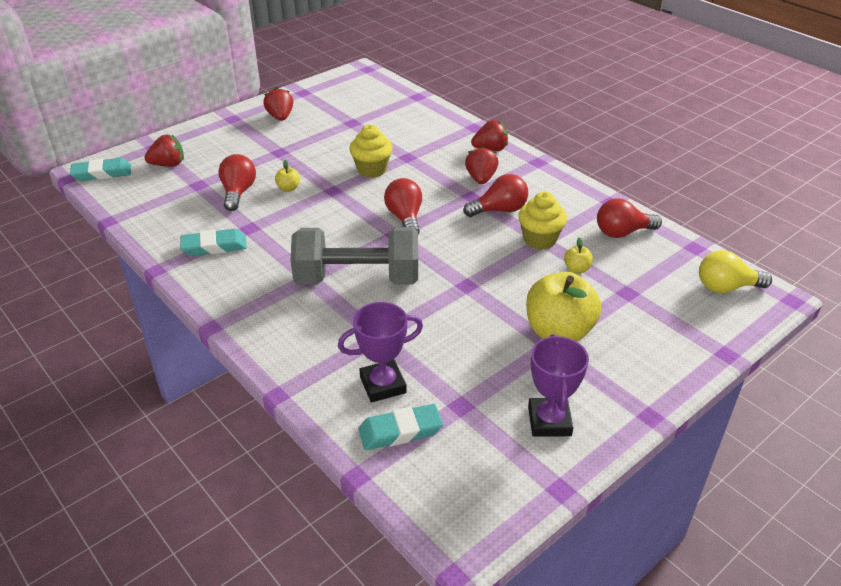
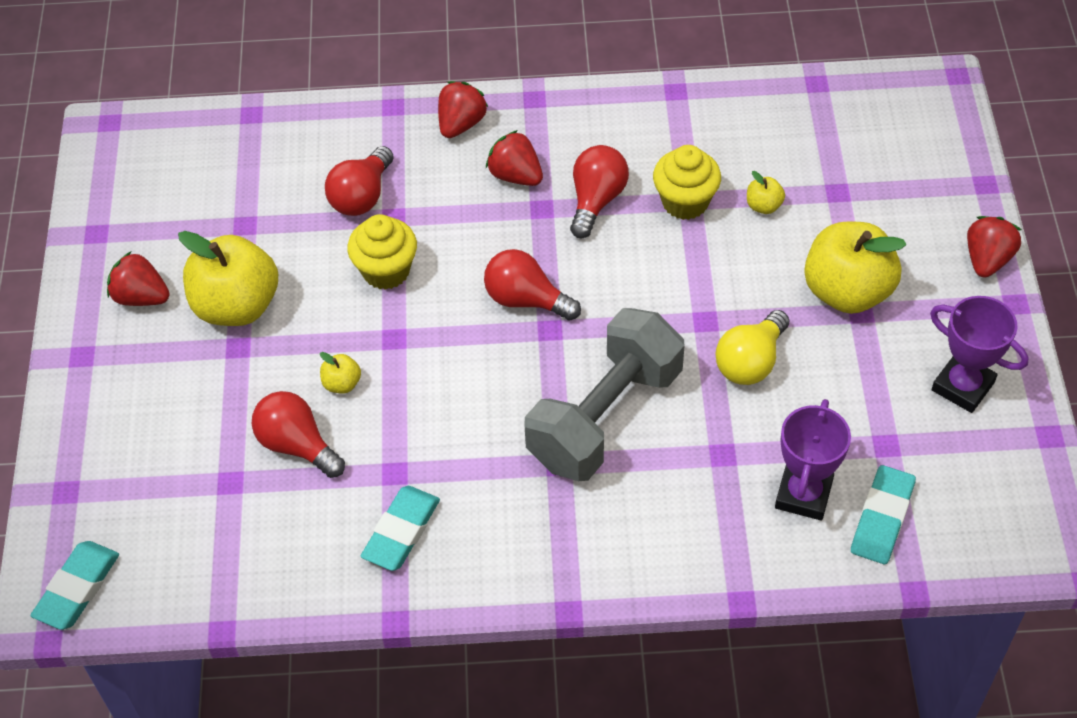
camera: 50 degrees left, 15 degrees up
(168, 164) = (137, 494): red strawberry -> red strawberry (987, 259)
(303, 141) = (237, 305): none -> yellow apple
(622, 232) = (739, 122): red light bulb -> red light bulb (362, 196)
(726, 287) = (897, 109): yellow light bulb -> yellow light bulb (750, 362)

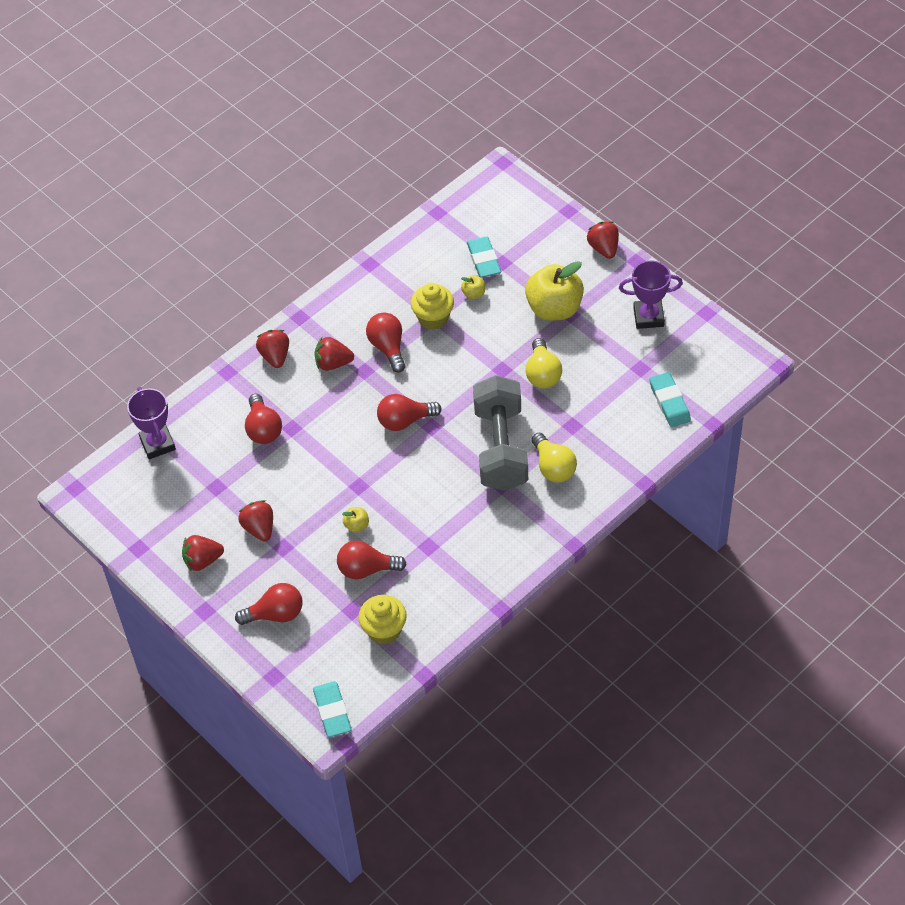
camera: 40 degrees left, 0 degrees up
(146, 419) = (275, 614): none -> red light bulb
(237, 305) = (259, 528): yellow apple -> red strawberry
(386, 271) = (318, 457): yellow cupcake -> yellow cupcake (384, 630)
(401, 531) = (460, 569): turquoise eraser -> turquoise eraser (483, 260)
(645, 490) = (553, 467): none -> yellow light bulb
(803, 494) = (626, 417): purple trophy -> purple trophy (157, 444)

